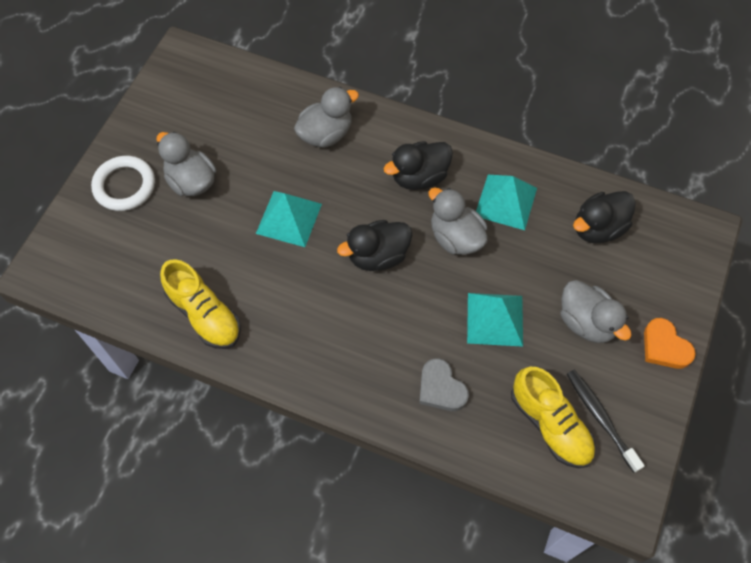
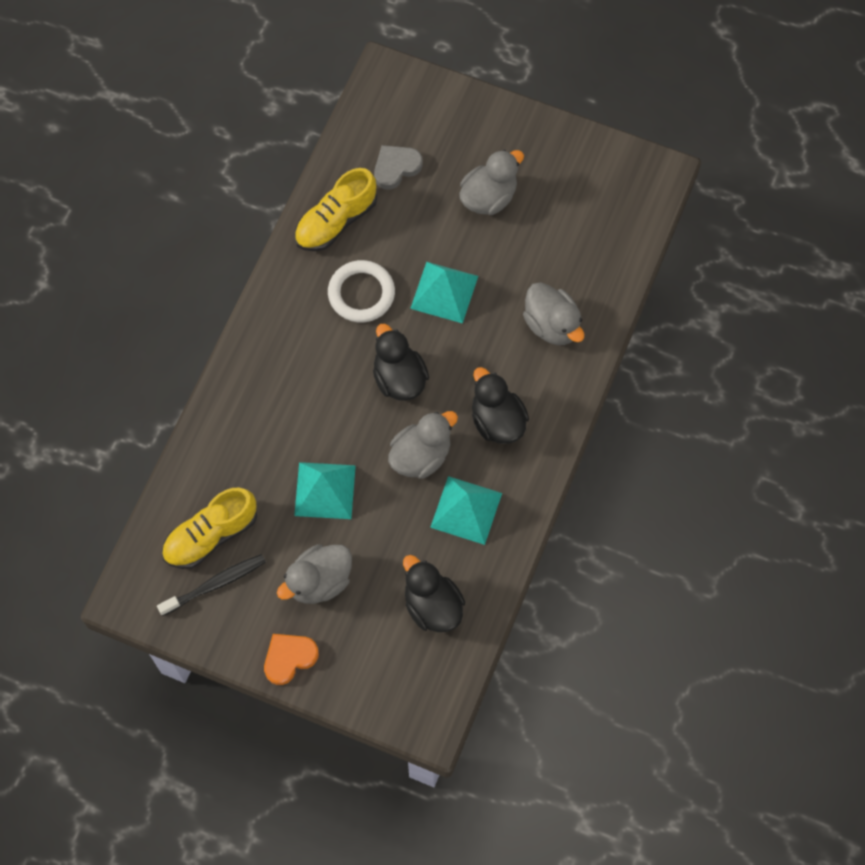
camera: 90 degrees right, 5 degrees up
(124, 186) = (482, 136): white ring -> white ring (361, 293)
(441, 388) = (252, 436): grey heart -> grey heart (396, 168)

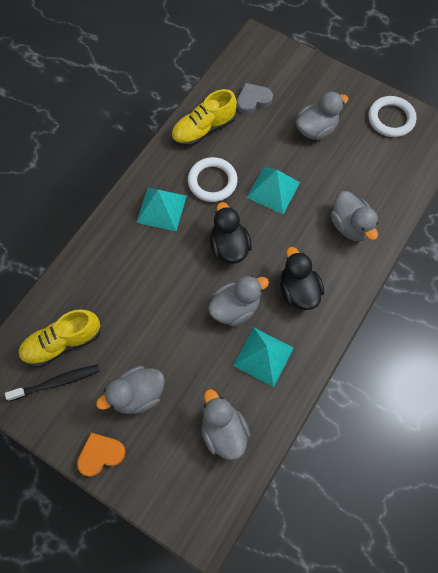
camera: 10 degrees right, 0 degrees up
(325, 490) = (157, 322): turquoise pyramid -> turquoise pyramid (161, 209)
(432, 605) = (223, 430): black duck -> grey duck
(588, 166) = (391, 119): none -> white ring

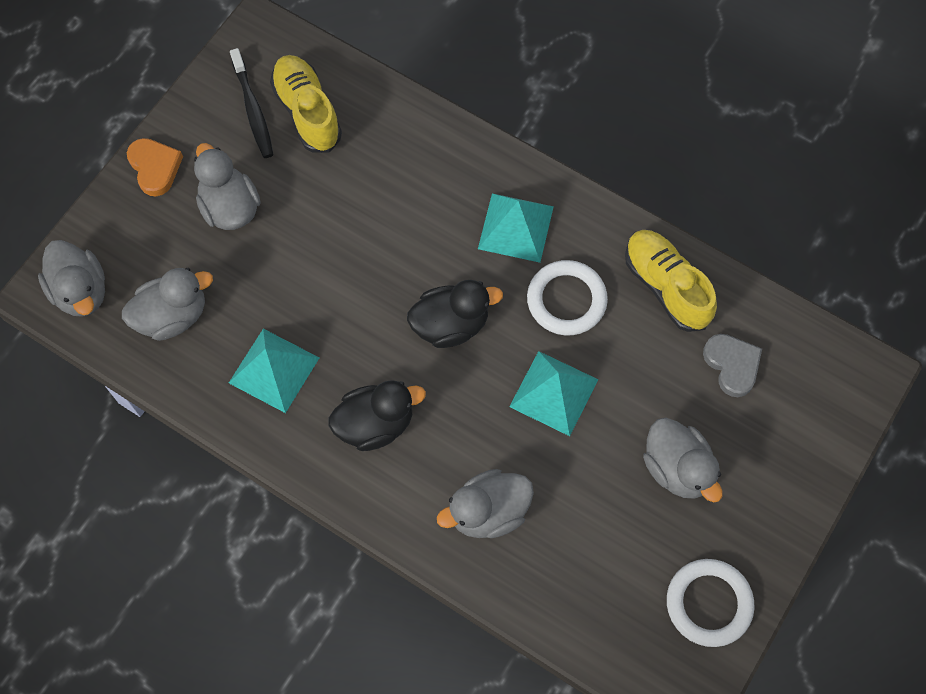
camera: 90 degrees right, 0 degrees up
(235, 308) = (350, 332): grey duck -> grey duck (81, 291)

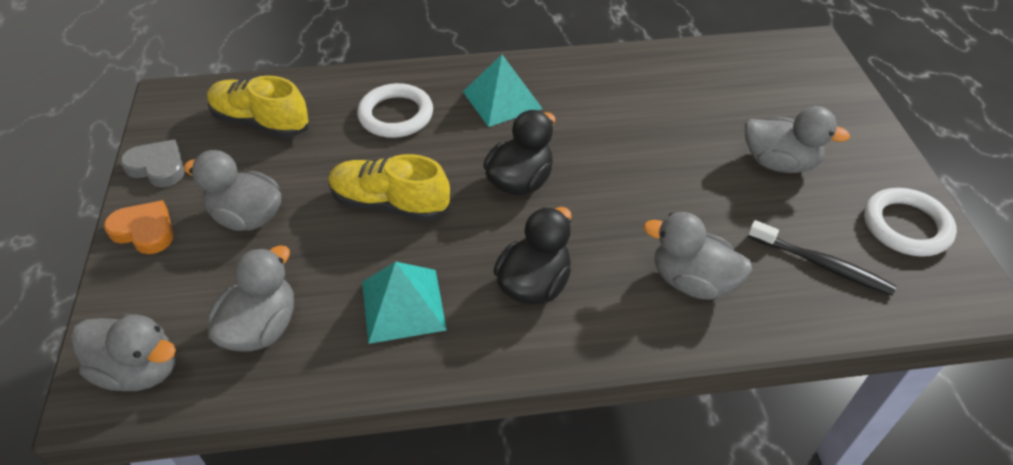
camera: 40 degrees left, 20 degrees down
(253, 110) = (209, 145): black toothbrush -> black toothbrush (822, 264)
(488, 512) = (692, 281): grey duck -> grey duck turned 90 degrees clockwise
(554, 393) = (644, 174): turquoise pyramid -> none
(566, 300) = (586, 118): white ring -> white ring (396, 115)
(666, 286) = (641, 73): yellow shoe -> yellow shoe (390, 203)
(732, 365) = (735, 88): grey heart -> grey heart (158, 167)

